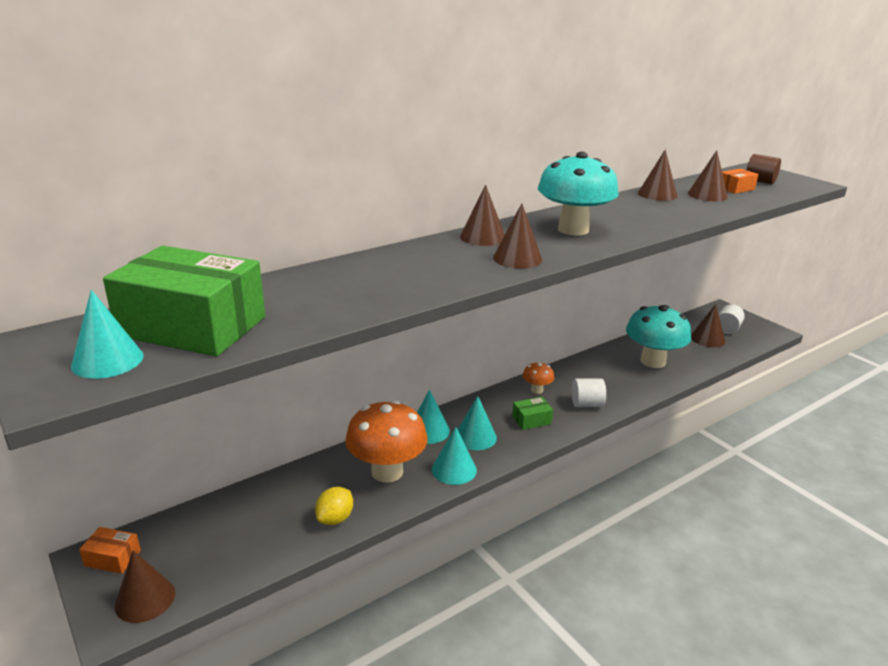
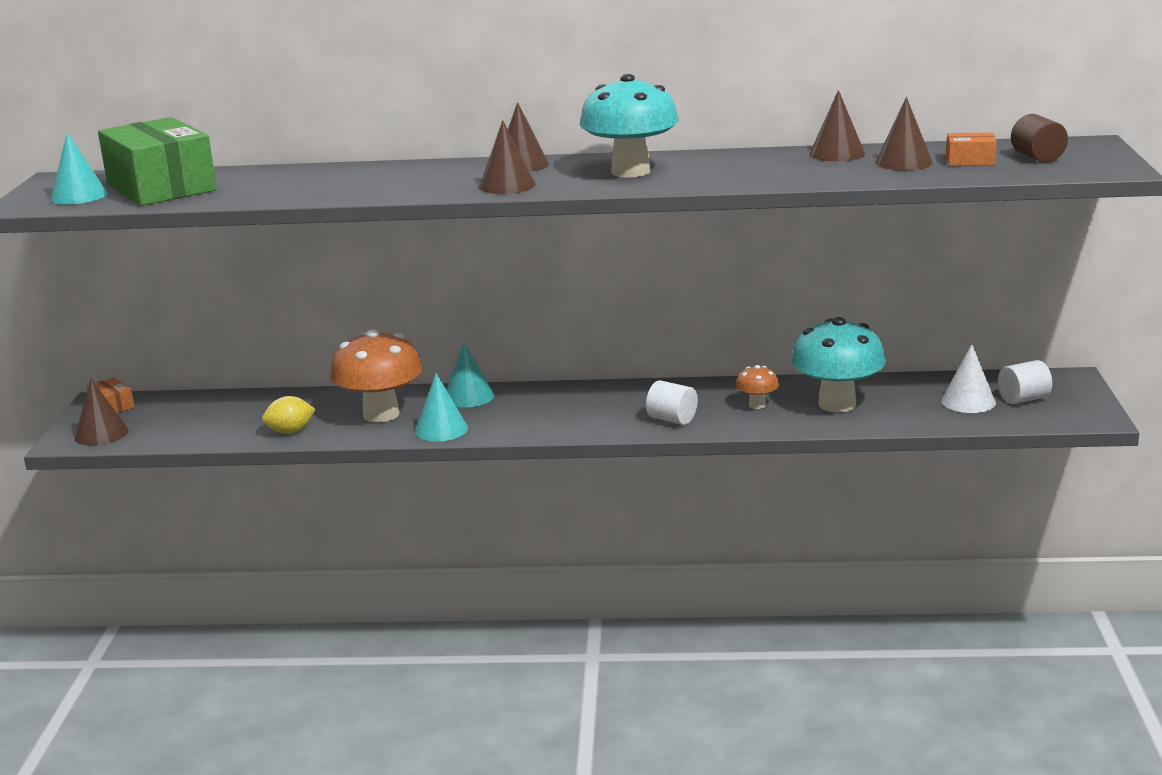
camera: 40 degrees right, 5 degrees down
(475, 437) = (504, 413): turquoise cone -> none
(531, 420) = (585, 416): green box -> none
(537, 390) = (639, 394): orange mushroom -> orange mushroom (757, 405)
(707, 339) = (968, 401): brown cone -> white cone

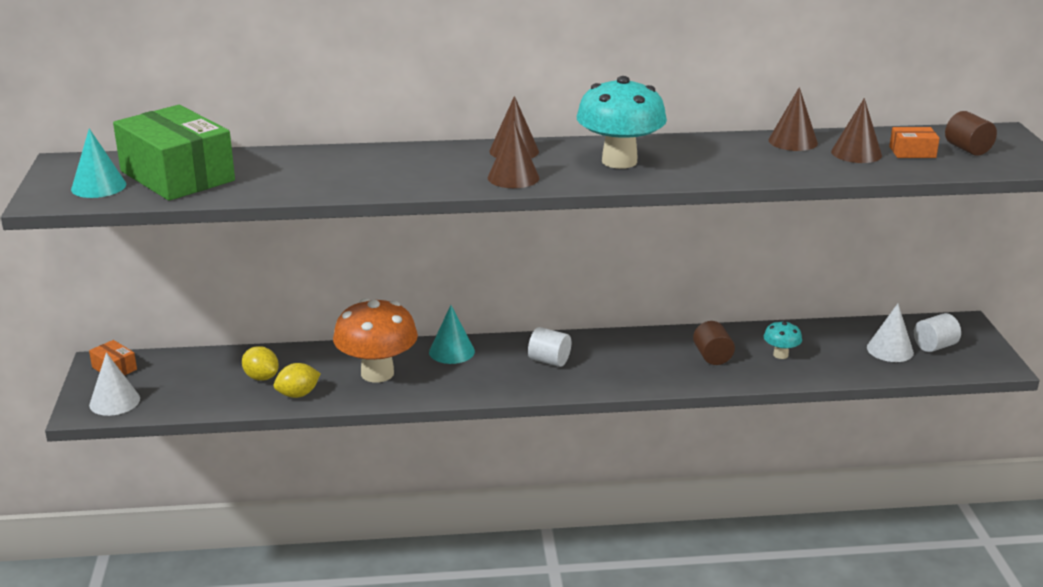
camera: 10 degrees left, 5 degrees up
(101, 434) = (114, 401): brown cone -> white cone
(258, 416) = (261, 377): none -> yellow lemon
(441, 430) = (439, 390): turquoise cone -> none
(672, 419) = (643, 374): white cylinder -> white cylinder (549, 361)
(757, 405) = (712, 356): orange mushroom -> brown cylinder
(837, 404) = (780, 355): turquoise mushroom -> turquoise mushroom, size x0.47

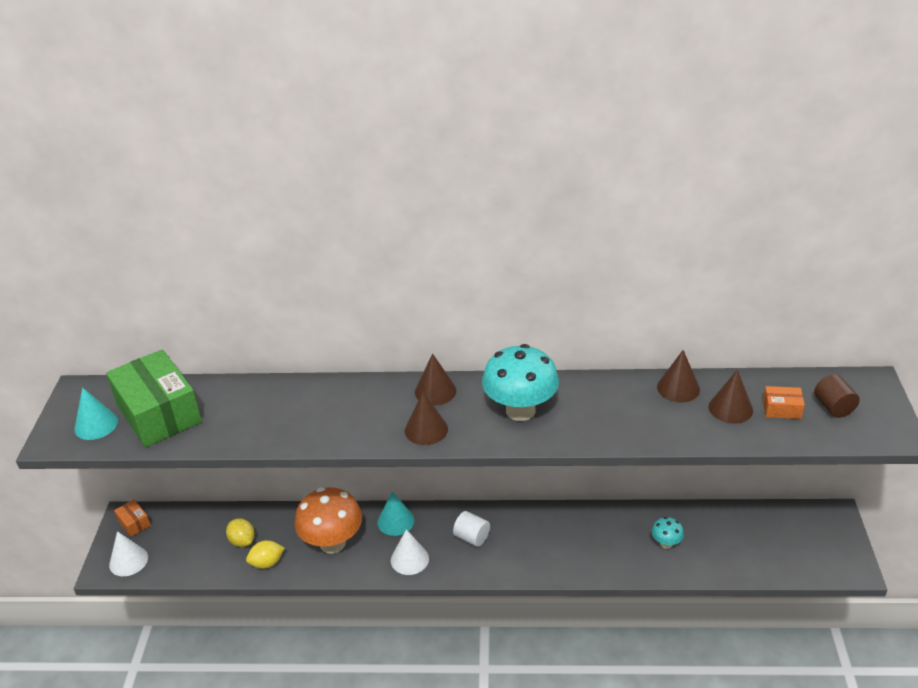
camera: 10 degrees right, 10 degrees up
(712, 356) = (607, 542): brown cylinder -> none
(890, 350) = (762, 544): white cone -> white cone (409, 559)
(934, 346) = (802, 542): white cylinder -> none

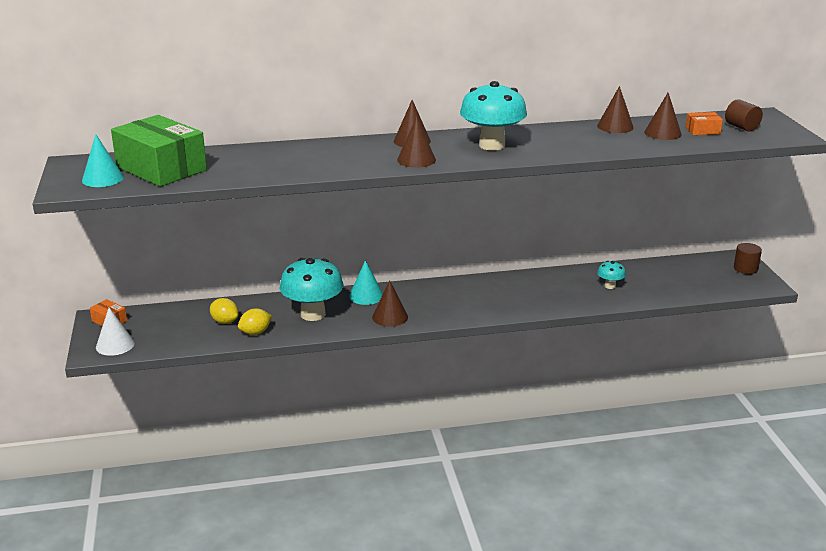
camera: 15 degrees left, 10 degrees down
(332, 543) = (313, 314): orange mushroom -> turquoise mushroom
(409, 559) = (390, 317): white cone -> brown cone
(472, 537) = (440, 299): white cylinder -> none
(837, 535) = (745, 268): none -> brown cylinder

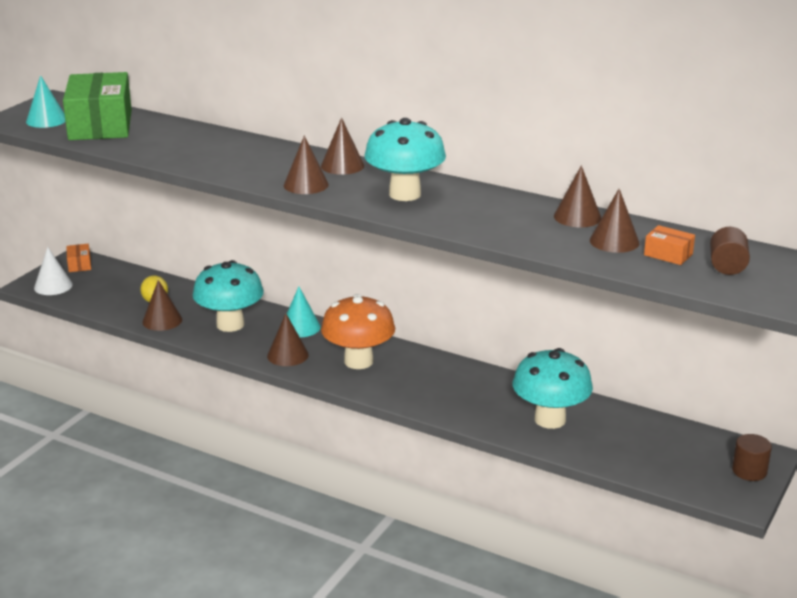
camera: 40 degrees right, 0 degrees up
(255, 332) = (162, 320): yellow lemon -> brown cone
(443, 301) = (358, 361): none -> orange mushroom
(610, 286) = (550, 419): turquoise mushroom -> turquoise mushroom, size x2.13

